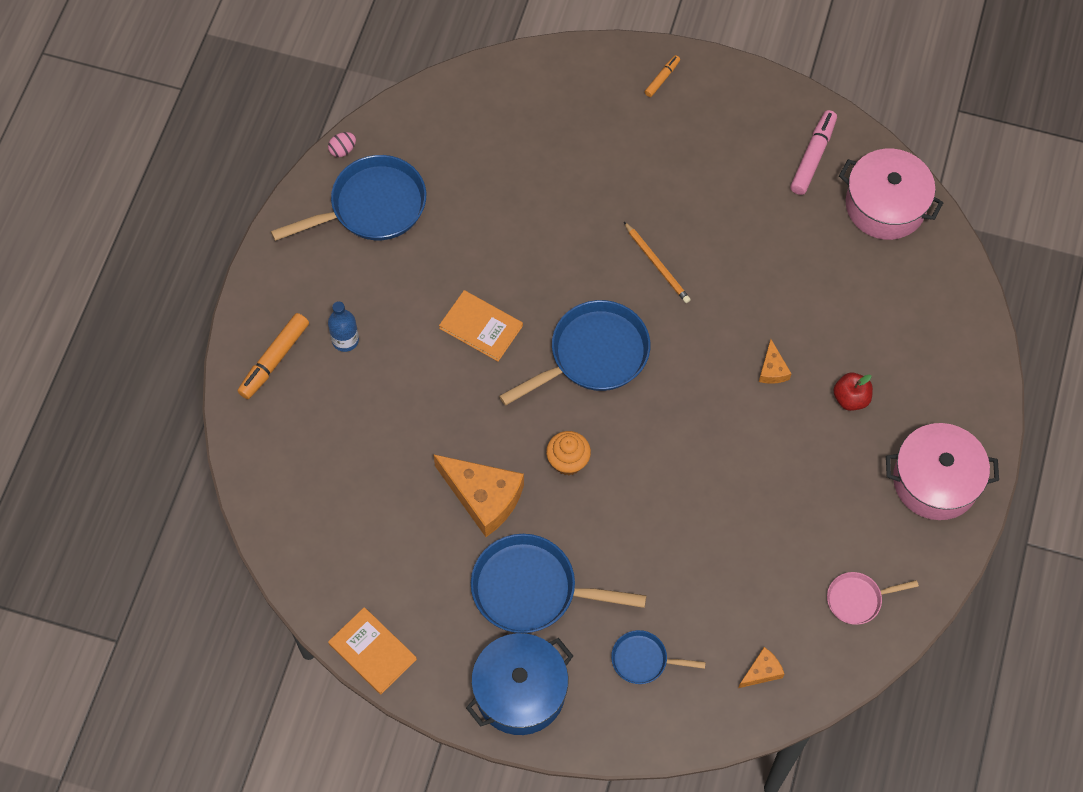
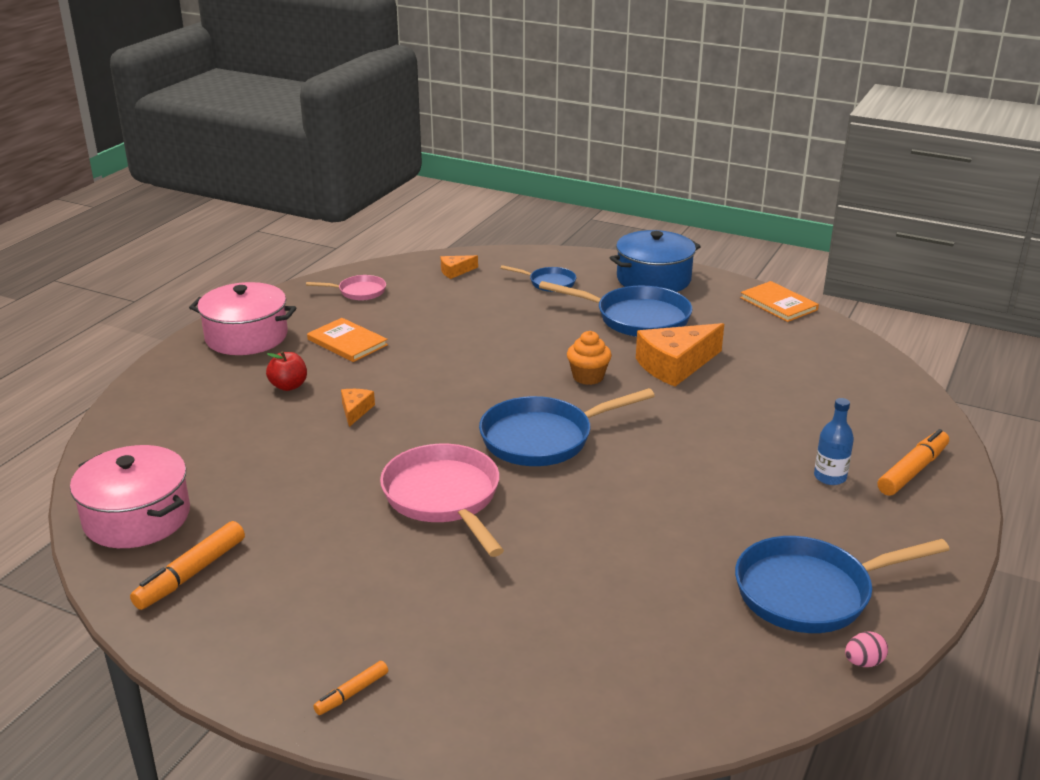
camera: 170 degrees left, 35 degrees down
(481, 327) = (668, 471): orange book -> orange book (347, 342)
(483, 497) = (675, 365): orange cheese -> orange cheese turned 75 degrees counterclockwise
(657, 264) = (444, 498): orange pencil -> pink pan
(813, 157) = (191, 574): pink marker -> orange marker

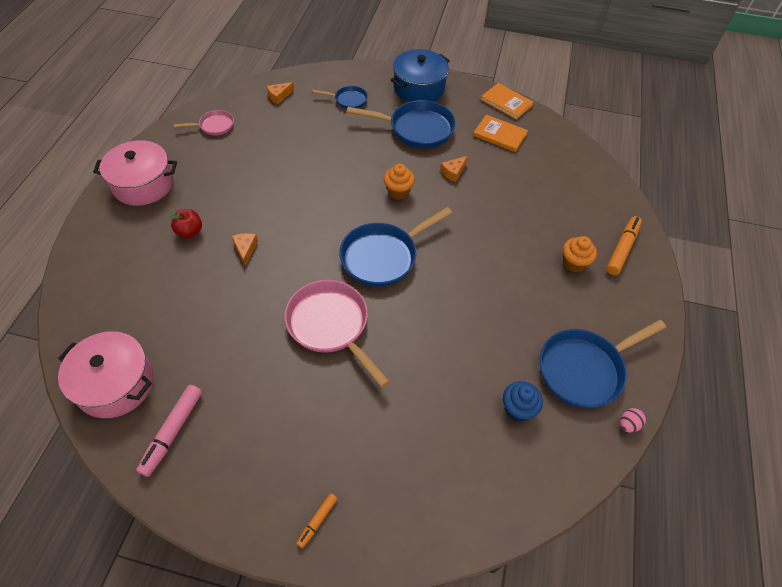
camera: 15 degrees left, 25 degrees up
(191, 574) = (172, 432): orange marker -> pink marker
(347, 342) = (220, 180): orange book -> orange book (500, 135)
(675, 365) = (453, 172): orange cheese -> orange cheese, size x0.48
(690, 620) = (518, 409): none -> blue cupcake
(830, 477) = (574, 263): blue bottle -> orange cupcake

